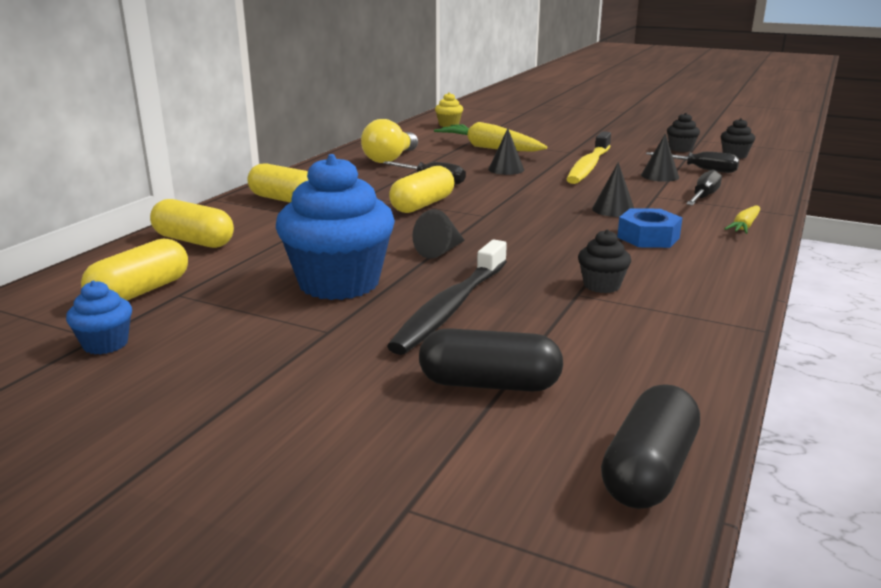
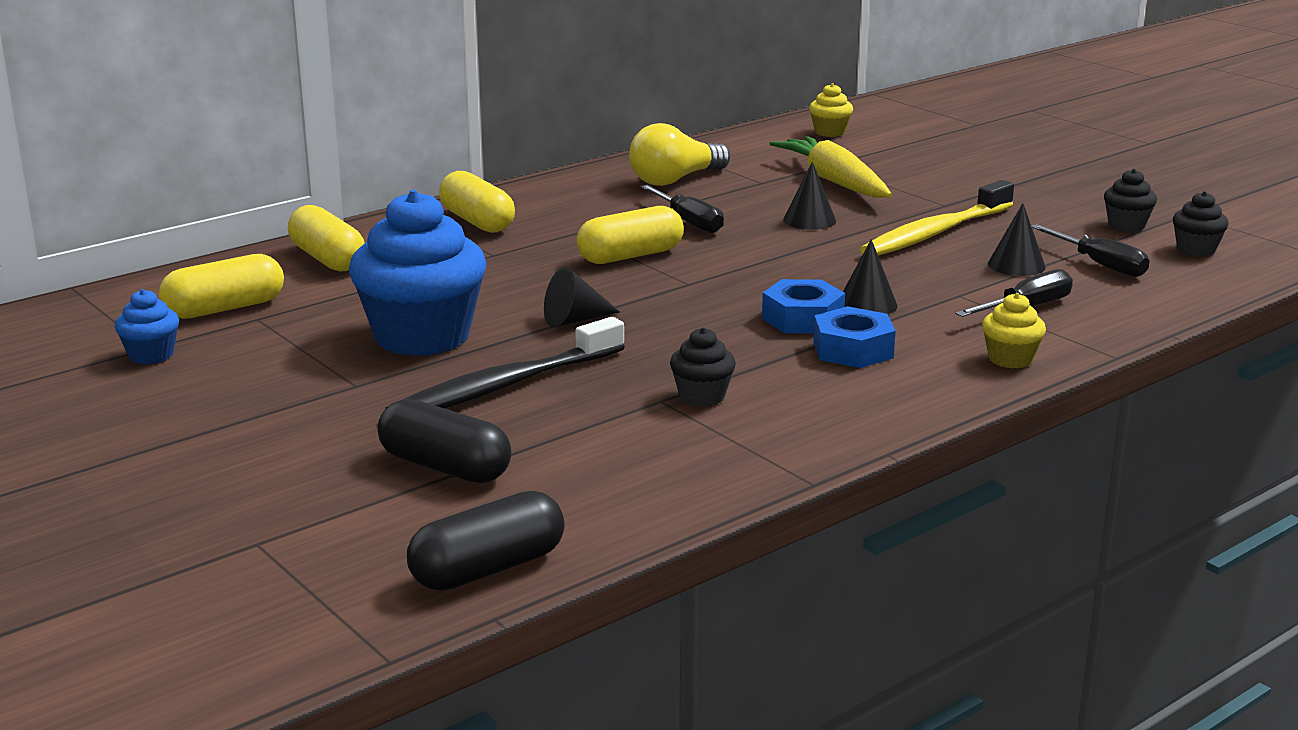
camera: 25 degrees right, 0 degrees up
(588, 224) = (802, 319): none -> blue nut
(744, 226) = (1010, 359): yellow carrot -> yellow cupcake

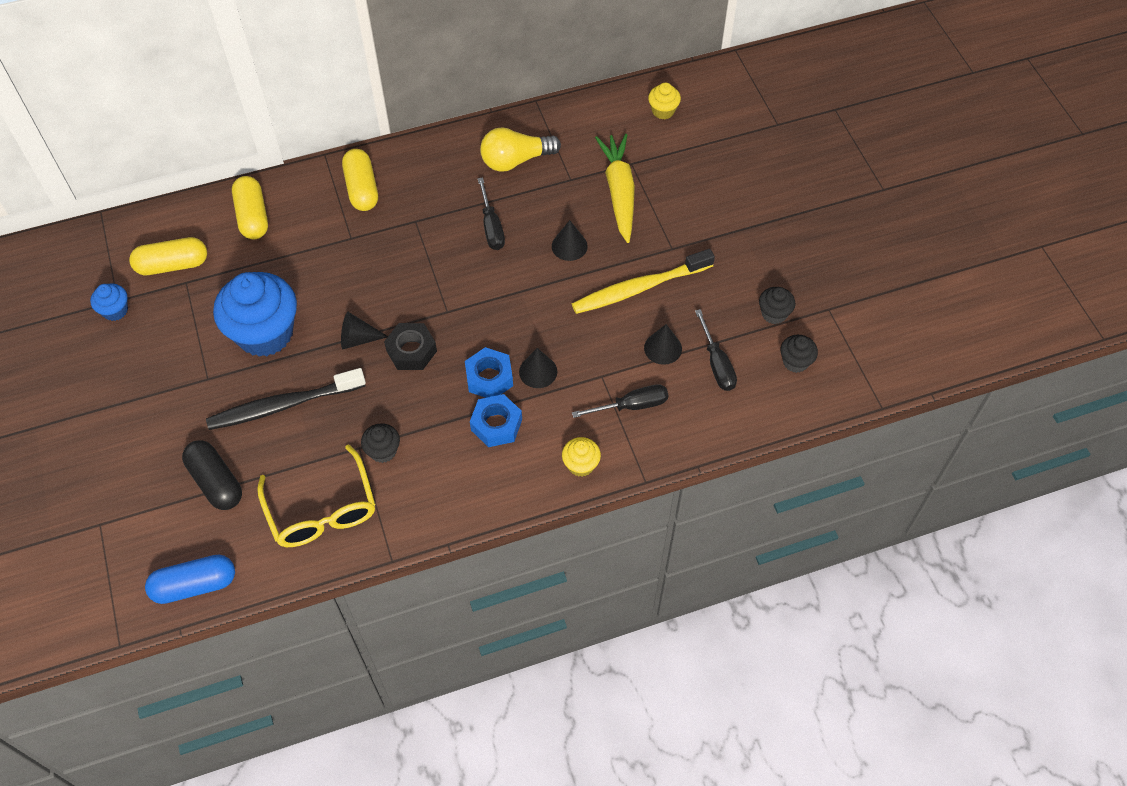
camera: 20 degrees right, 35 degrees up
(488, 569) = (195, 585): black capsule -> blue capsule
(630, 256) = (431, 264): yellow capsule -> none
(652, 460) = (322, 510): none -> yellow glasses
(665, 317) = (411, 351): none -> black nut

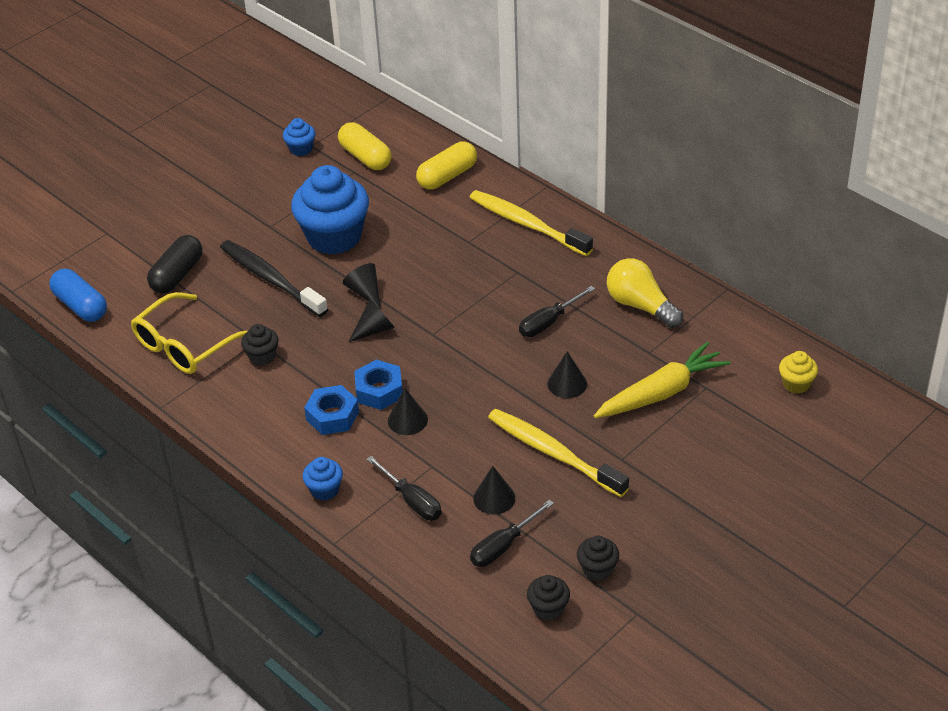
camera: 65 degrees right, 15 degrees down
(362, 189) = (527, 224): yellow capsule -> yellow toothbrush
(411, 351) = (374, 329): black nut -> black cone
(581, 465) = (324, 490): yellow cupcake -> blue cupcake

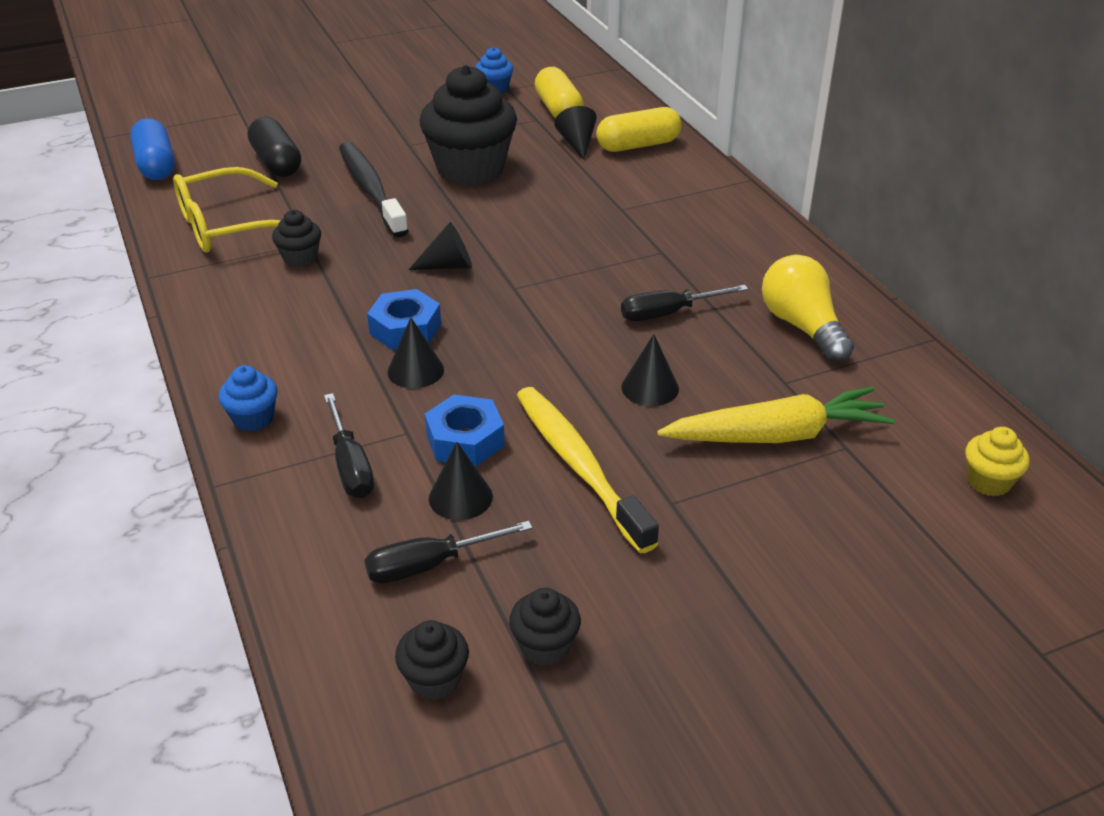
camera: 20 degrees right, 5 degrees down
(177, 275) = (276, 163): black capsule -> black capsule turned 75 degrees counterclockwise
(332, 416) = (329, 340): blue nut -> blue nut (465, 440)
(334, 237) = (470, 169): blue cupcake -> black cupcake
(365, 292) = (465, 227): black cone -> black cone (577, 144)
(527, 224) = (704, 209): yellow toothbrush -> none

